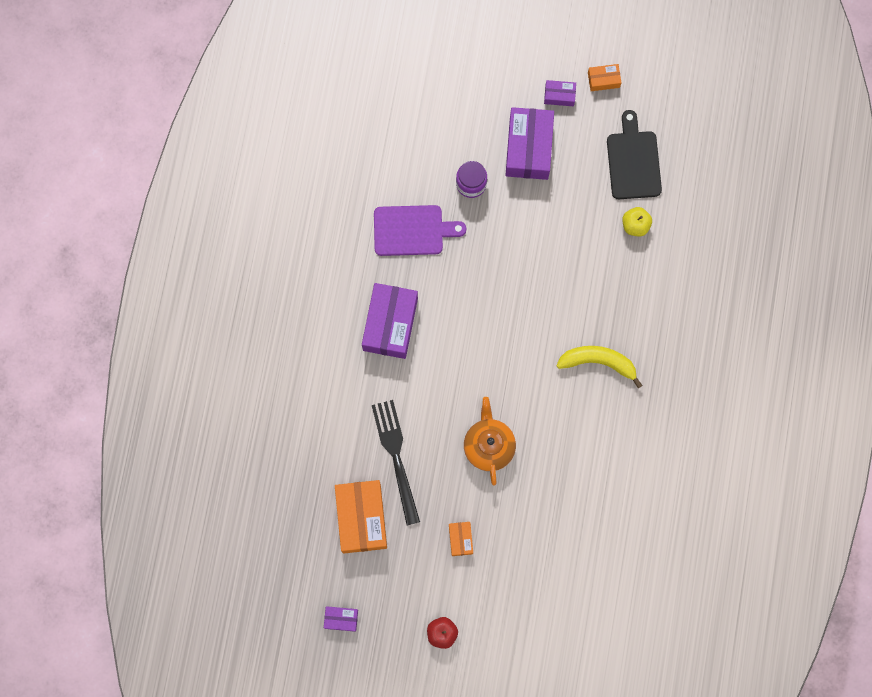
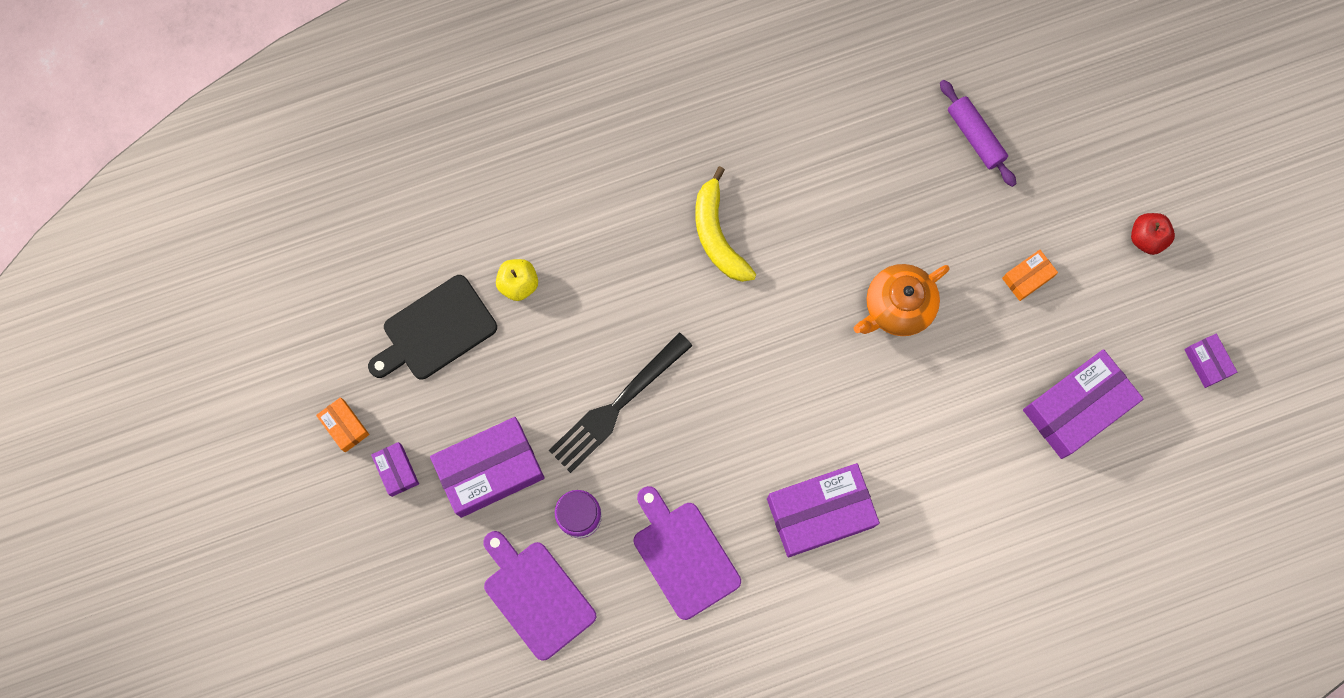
camera: 120 degrees left, 0 degrees up
(361, 518) = (1077, 408): orange box -> purple box
(396, 457) = (979, 409): black fork -> black fork (617, 406)
(438, 134) = (536, 596): none -> purple cutting board
(572, 564) = (975, 136): none -> purple rolling pin

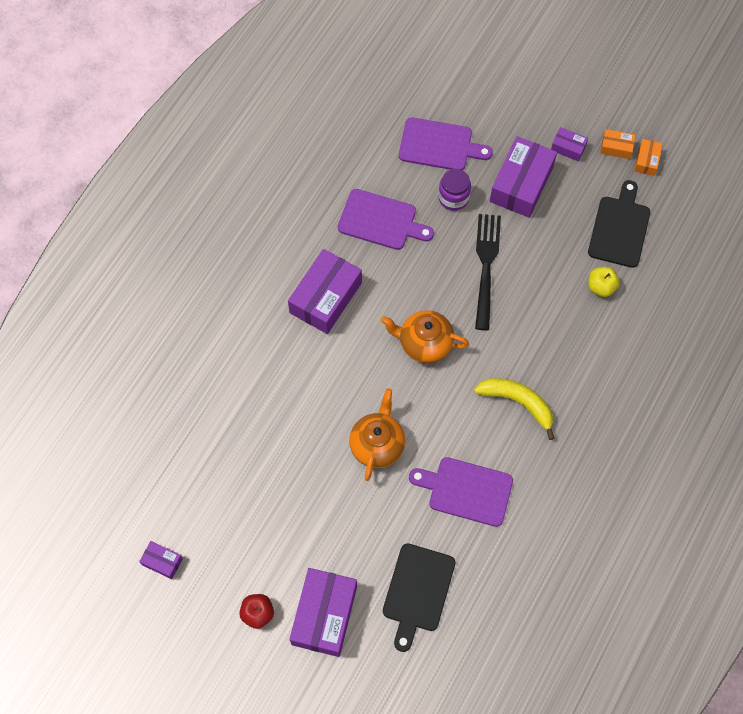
camera: 140 degrees right, 10 degrees down
(758, 374) = (424, 343): none -> orange teapot
(847, 191) = (466, 491): none -> purple cutting board
(975, 136) = (418, 591): purple rolling pin -> black cutting board
(1027, 277) = (313, 526): orange box -> orange box (646, 161)
(1077, 408) = (223, 470): purple box -> purple box (324, 615)

